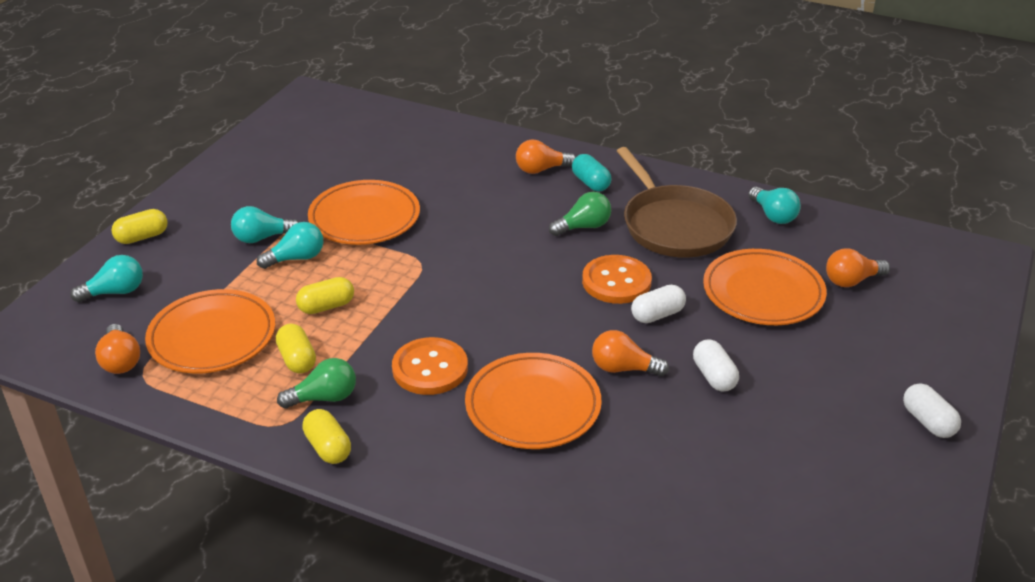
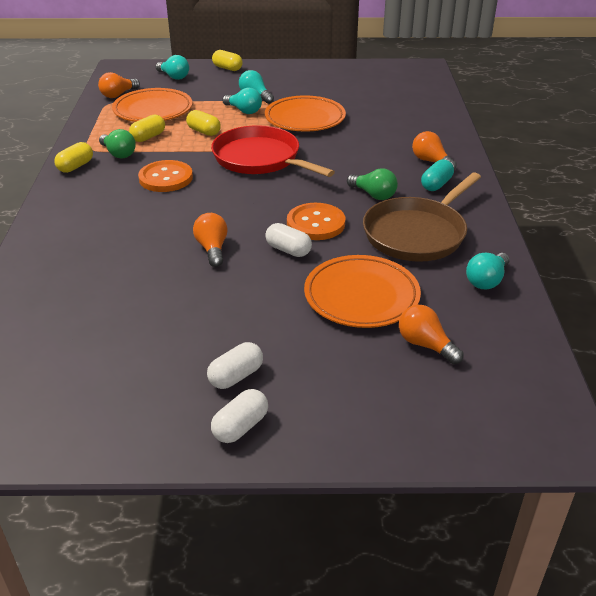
camera: 65 degrees right, 0 degrees up
(440, 280) = (260, 159): none -> red pan
(533, 406) = (149, 222): orange plate -> none
(714, 376) = (229, 292): white capsule -> white capsule (236, 376)

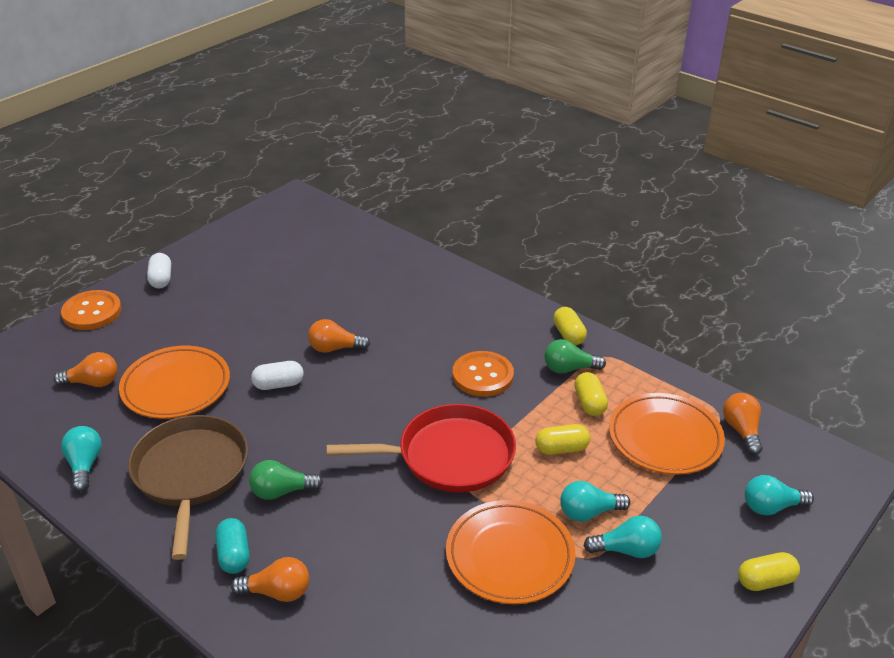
camera: 130 degrees right, 0 degrees up
(212, 249) = (335, 348): orange light bulb -> orange light bulb turned 150 degrees clockwise
(236, 376) = (196, 295): white capsule -> none
(316, 223) = (291, 422): orange button -> orange button (92, 312)

